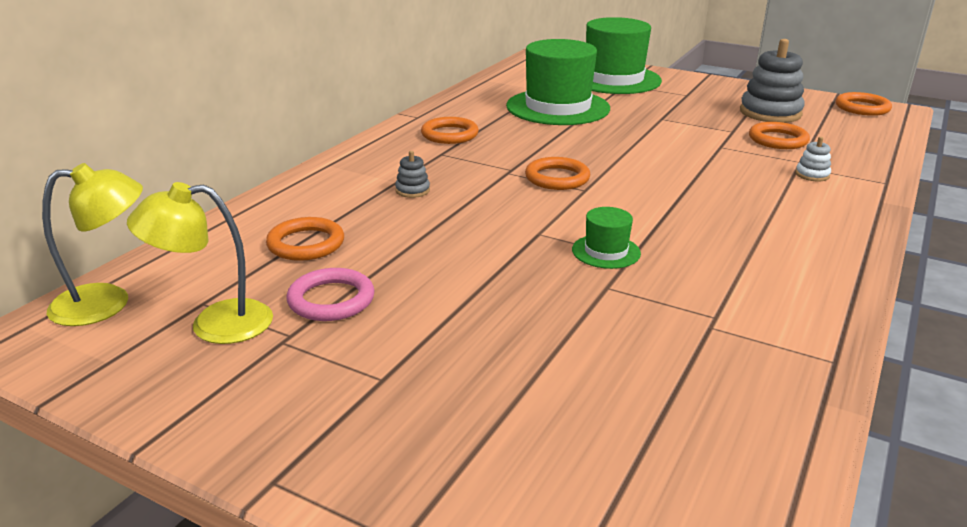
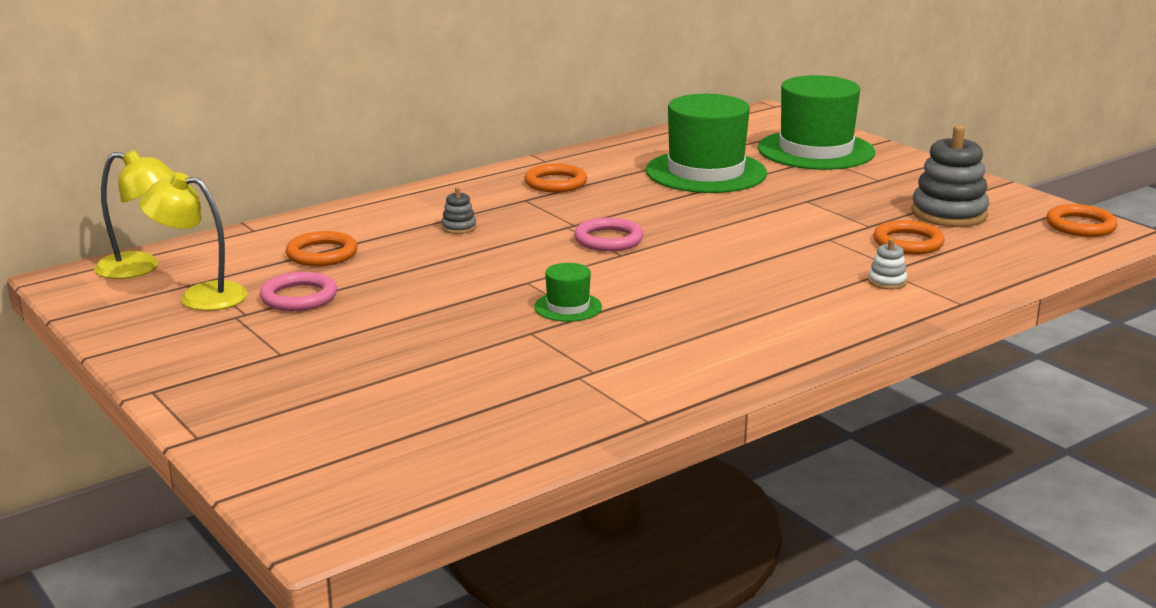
camera: 25 degrees right, 5 degrees down
(557, 178) = (608, 240): orange ring -> pink ring

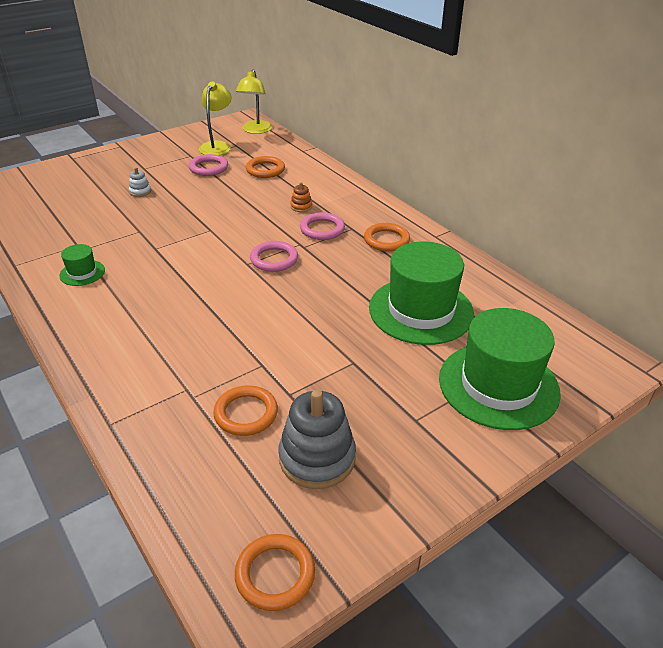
camera: 90 degrees right, 15 degrees up
(459, 227) = (301, 206): grey stacking toy -> orange stacking toy
(527, 215) = (322, 229): none -> pink ring
(568, 307) = (169, 243): green hat -> green hat (82, 273)
(887, 282) = (165, 386): white stacking toy -> white stacking toy (140, 191)

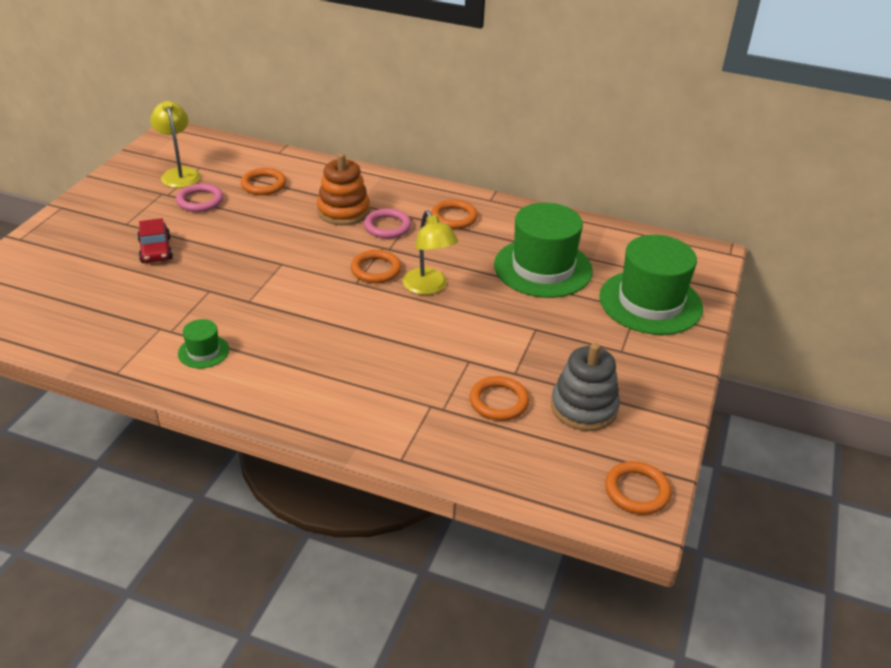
camera: 35 degrees left, 0 degrees up
(140, 191) = (156, 250): white stacking toy -> red car
(255, 130) = (201, 144): yellow lamp -> yellow lamp (428, 287)
(274, 259) = (376, 270): pink ring -> orange ring
(301, 206) = (343, 211): orange stacking toy -> orange stacking toy, size x2.19

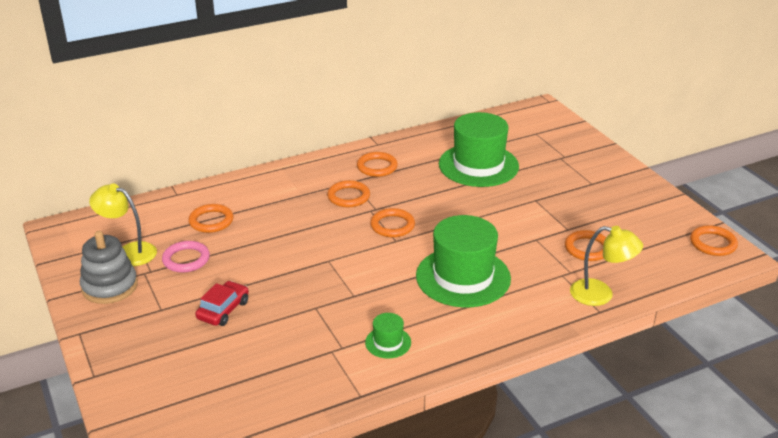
camera: 45 degrees left, 5 degrees down
(156, 250) = (223, 310): red car -> red car turned 90 degrees counterclockwise
(343, 211) = (302, 204): orange stacking toy -> none
(387, 227) = (348, 196): pink ring -> orange ring
(428, 287) = (441, 215): yellow lamp -> yellow lamp (600, 294)
(584, 407) = (626, 222): grey stacking toy -> grey stacking toy (110, 286)
(650, 302) = (560, 150): green hat -> green hat (463, 277)

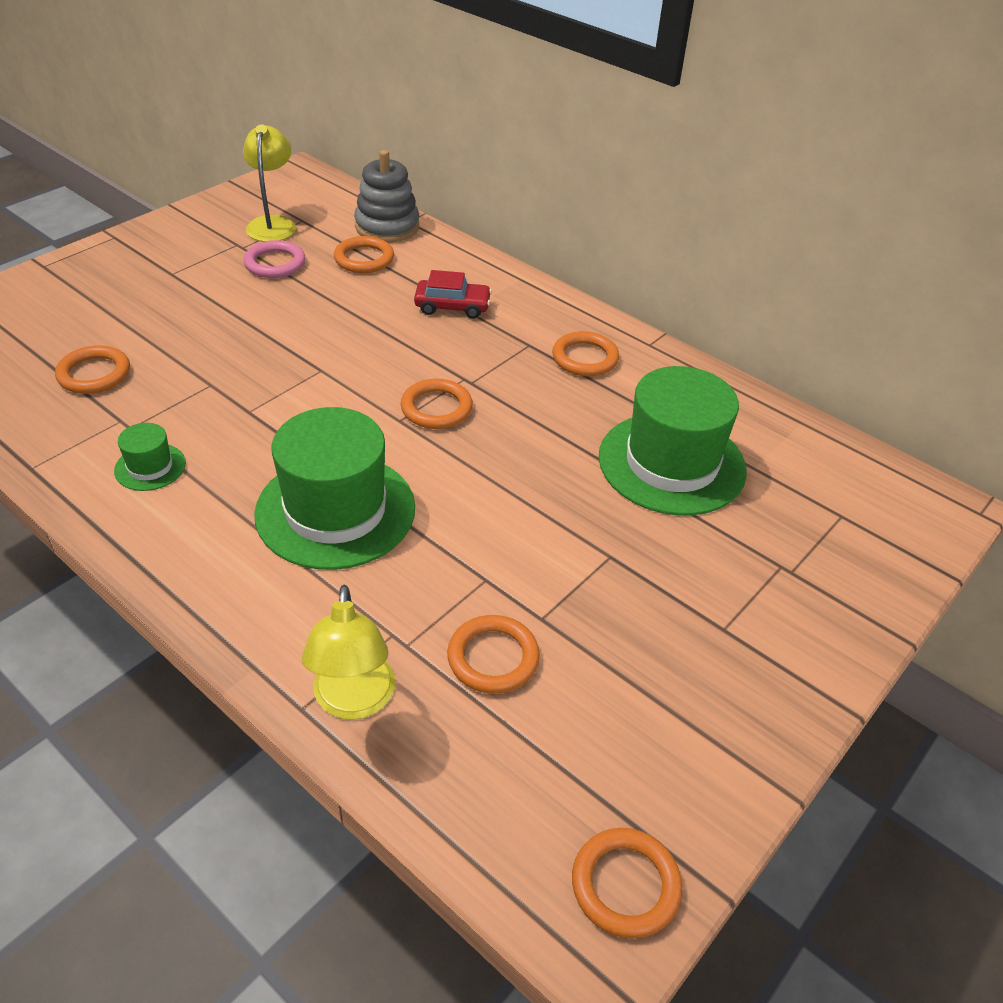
camera: 65 degrees right, 10 degrees up
(110, 286) = (203, 231): grey stacking toy -> grey stacking toy (387, 227)
(223, 310) = (183, 315): red car -> red car (452, 306)
(348, 196) = (487, 350): orange ring -> orange ring (94, 374)

